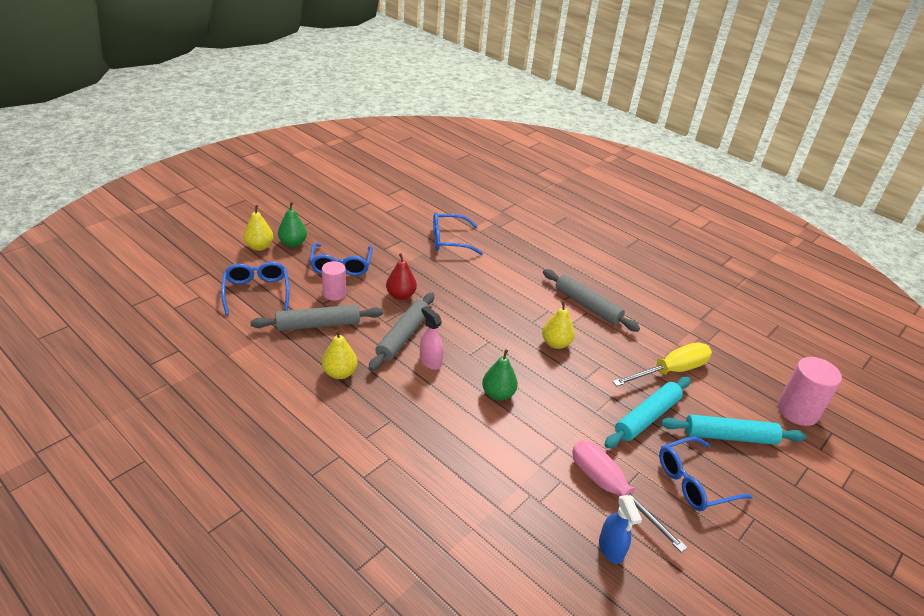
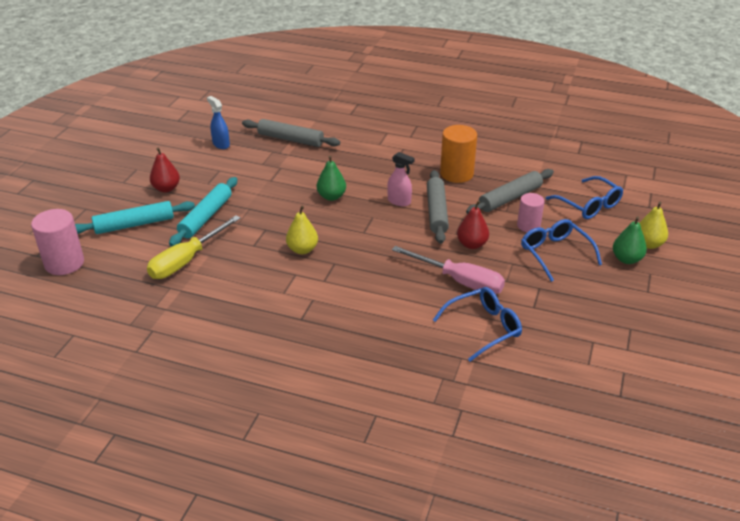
camera: 160 degrees right, 0 degrees up
(340, 373) = (456, 174): yellow pear -> orange cylinder
(587, 306) = (285, 300): grey rolling pin -> grey rolling pin (290, 139)
(611, 490) = (226, 168): pink screwdriver -> pink screwdriver (459, 281)
(694, 482) = (166, 188): blue glasses -> red pear

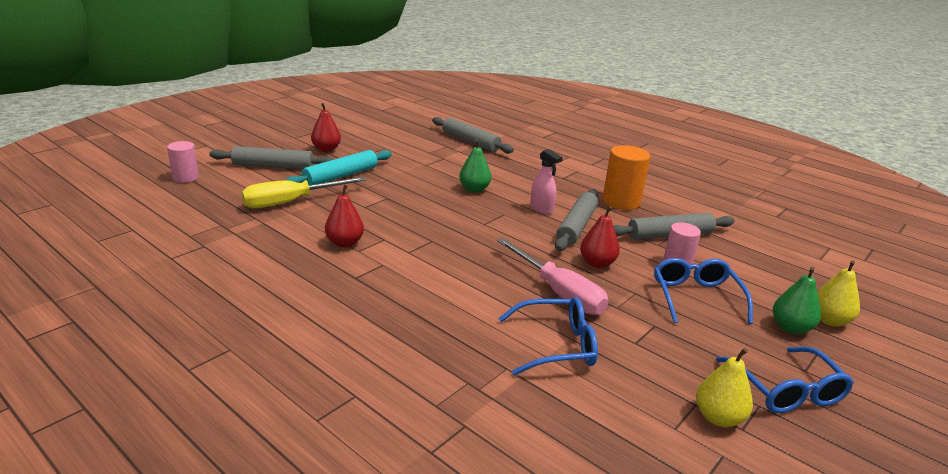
camera: 20 degrees right, 10 degrees down
(64, 263) = (185, 177): pink cylinder -> pink cylinder, size x0.64
(134, 224) = (273, 166): turquoise rolling pin -> grey rolling pin
(221, 144) = (403, 132): blue spray bottle -> none
(267, 289) = (344, 243): none -> red pear
(302, 249) = (409, 222): yellow pear -> yellow pear (718, 418)
(588, 205) = (765, 263): blue glasses -> blue glasses (786, 390)

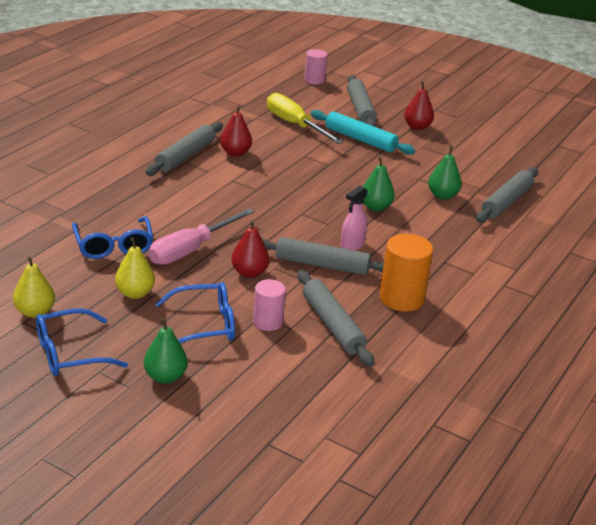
camera: 80 degrees right, 5 degrees up
(340, 276) = (185, 156): none -> grey rolling pin
(457, 161) = (442, 195): none -> green pear
(829, 320) = (185, 408): yellow pear -> yellow pear (135, 293)

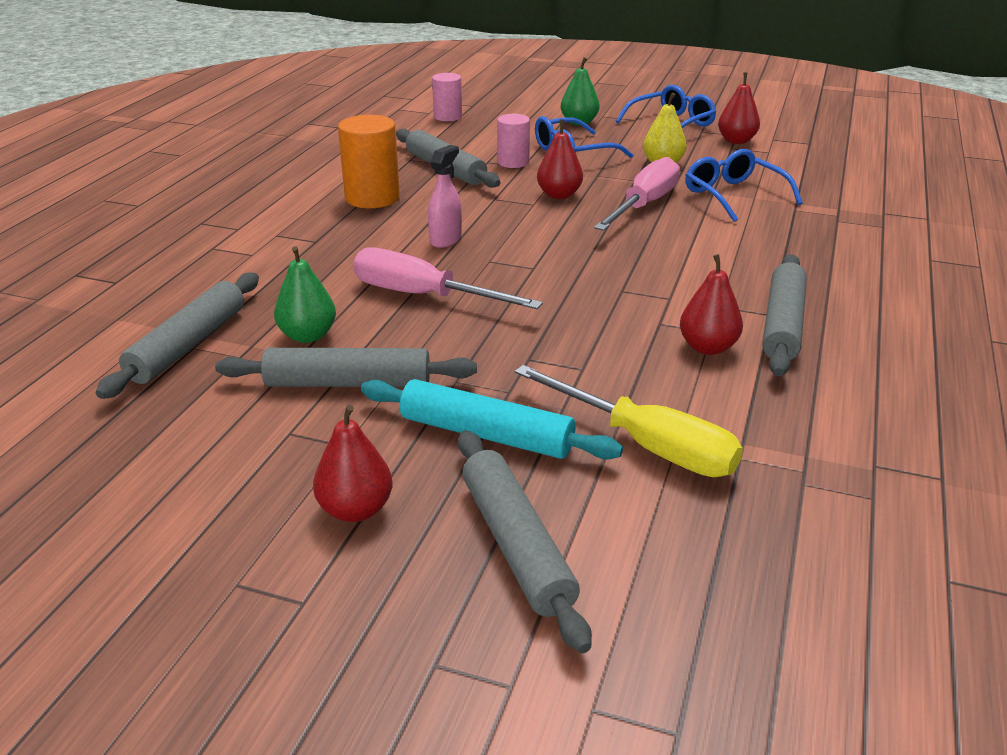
camera: 170 degrees right, 0 degrees up
(35, 312) = (736, 141): yellow pear -> red pear
(314, 80) = (701, 655): pink cylinder -> pink cylinder (447, 117)
(322, 265) = (477, 214): grey rolling pin -> grey rolling pin (348, 383)
(375, 207) = (423, 296): green pear -> pink screwdriver

